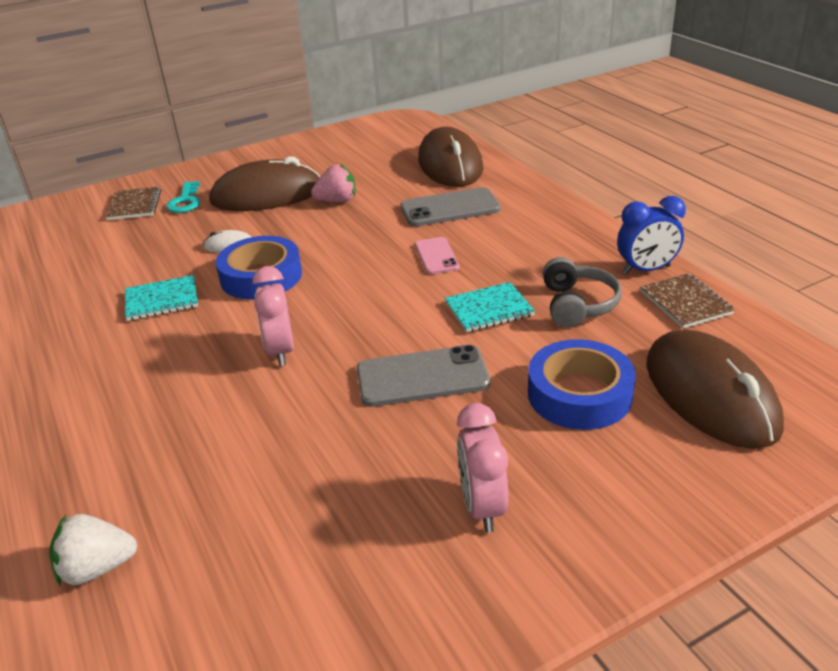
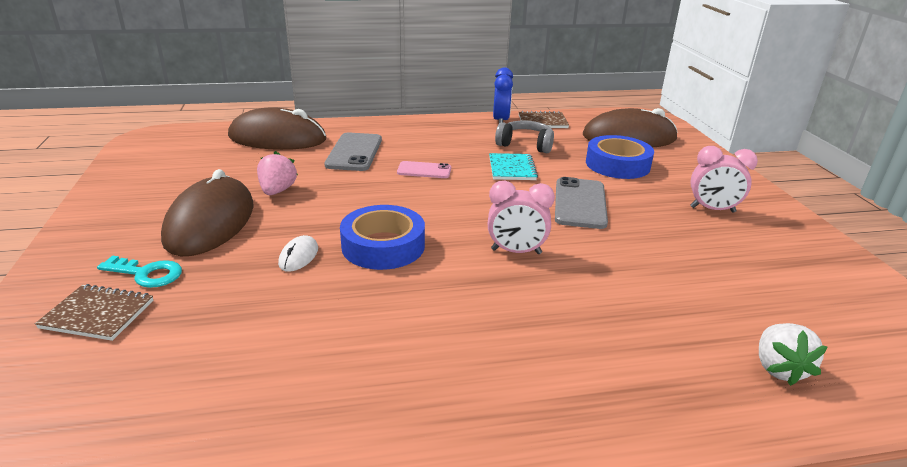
camera: 75 degrees left, 5 degrees down
(162, 300) = (376, 308): turquoise notebook -> none

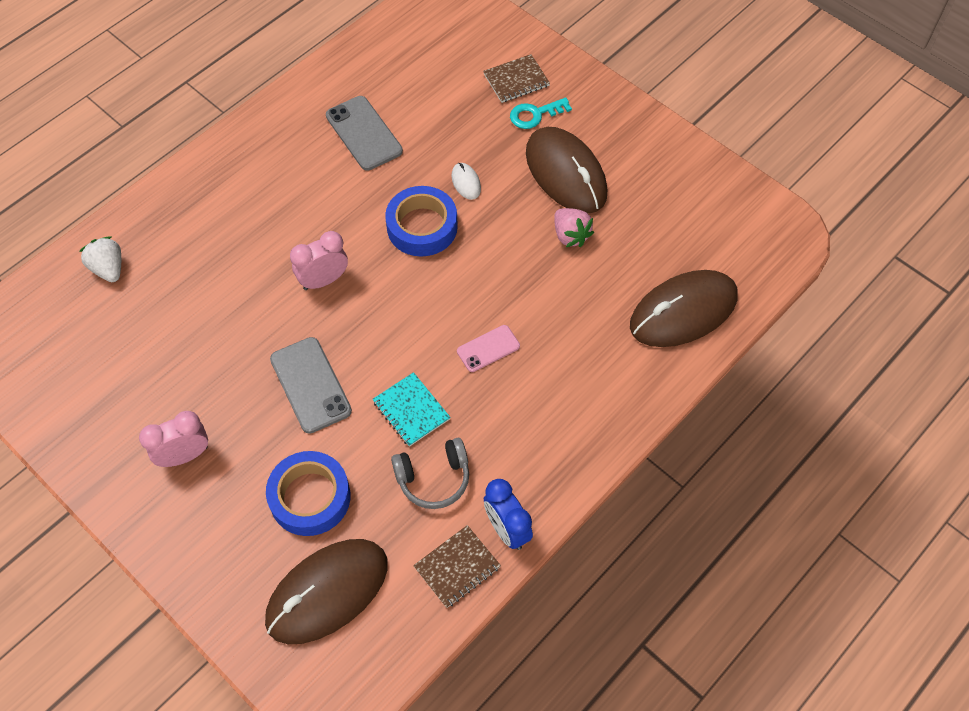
camera: 145 degrees right, 30 degrees up
(354, 152) = (583, 336): grey phone -> grey phone (364, 133)

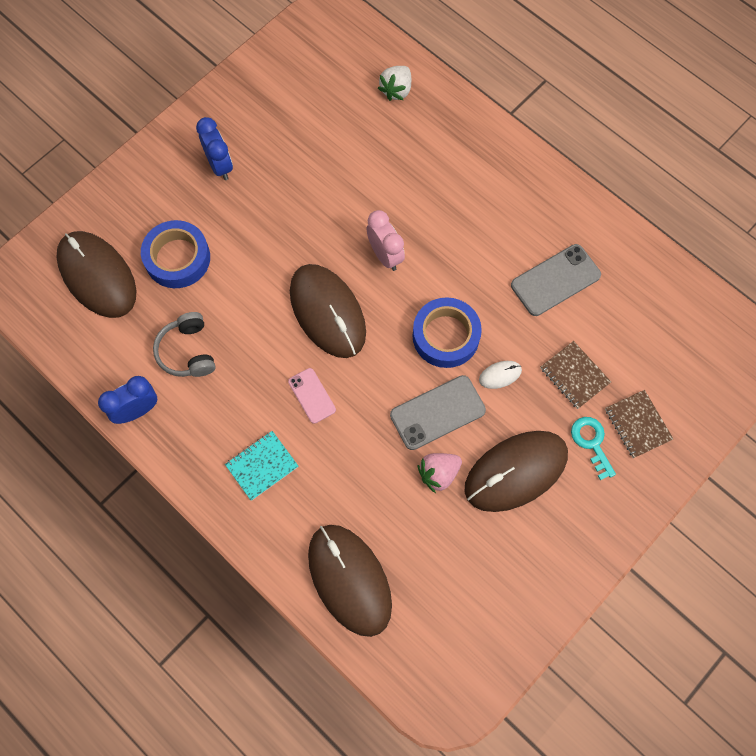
camera: 90 degrees right, 10 degrees up
(108, 268) = (396, 90): white strawberry -> white strawberry turned 150 degrees clockwise
(184, 456) = (220, 165): pink clock -> blue clock
(310, 385) = (280, 252): grey phone -> grey phone (437, 412)
(390, 335) = (327, 312): none -> brown mouse
(411, 410) = (252, 332): turquoise notebook -> turquoise notebook (262, 466)
(457, 567) = (108, 371): brown notebook -> brown notebook (574, 376)

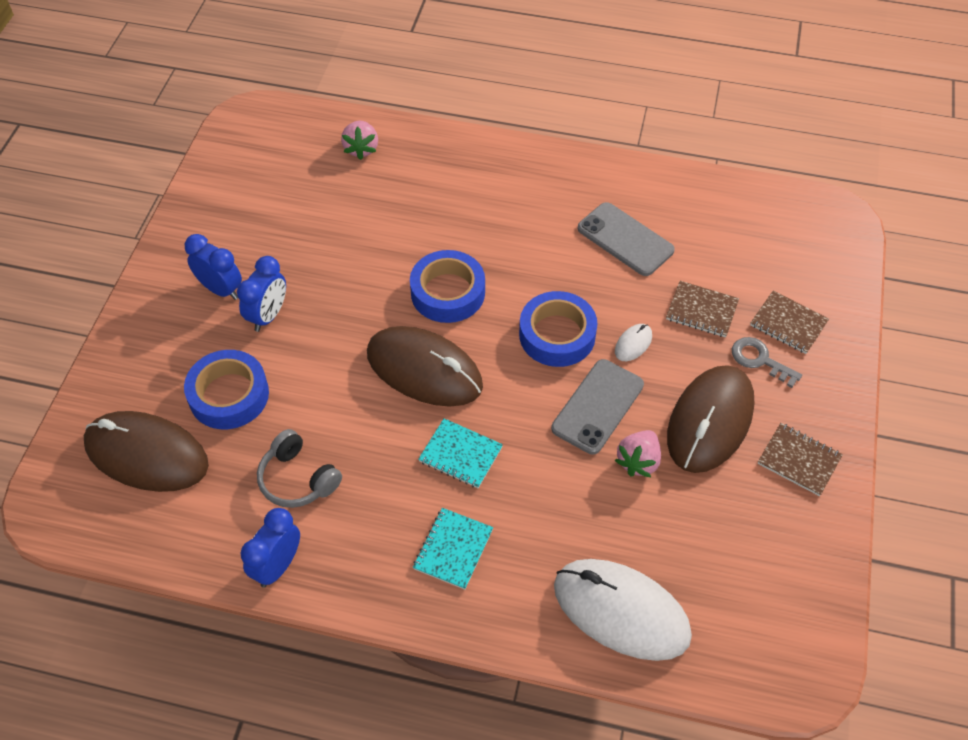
camera: 30 degrees left, 15 degrees down
(241, 206) = (268, 315): none -> blue clock
(312, 395) = (460, 455): pink phone -> turquoise notebook
(349, 579) = (621, 611): brown mouse -> white mouse
(385, 255) = (448, 292): pink clock -> blue tape
(396, 90) = (361, 149): white strawberry -> pink strawberry
(555, 280) = (625, 239): grey phone -> grey phone turned 75 degrees counterclockwise
(562, 541) = (799, 460): none -> brown notebook
(591, 443) = (760, 360): turquoise key -> grey key

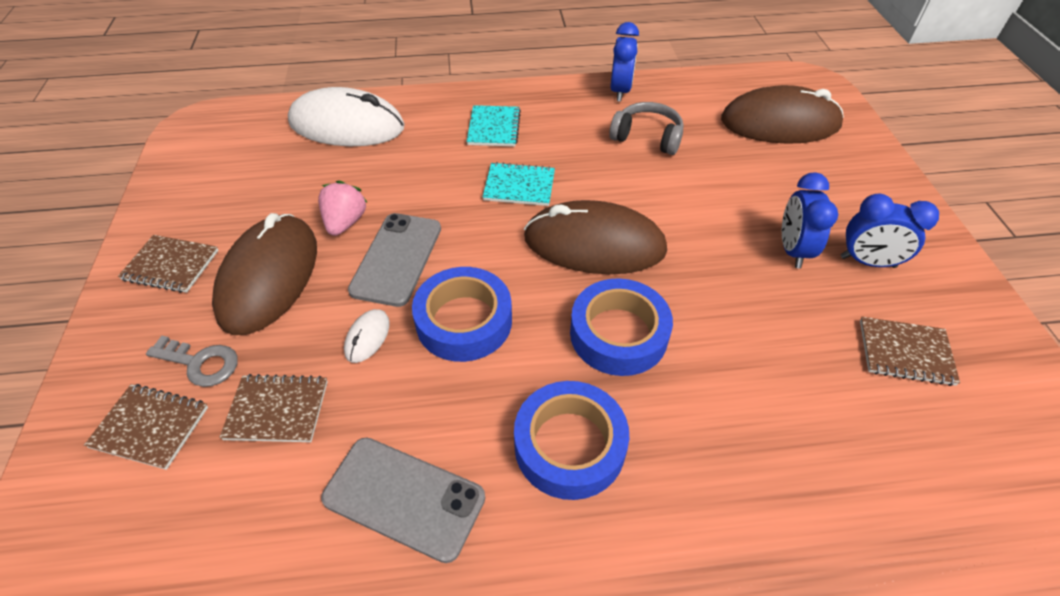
camera: 160 degrees right, 5 degrees down
(229, 395) = (759, 176): blue tape -> blue tape (569, 445)
(263, 225) = (905, 352): none -> brown notebook
(361, 149) = (905, 540): pink strawberry -> none

